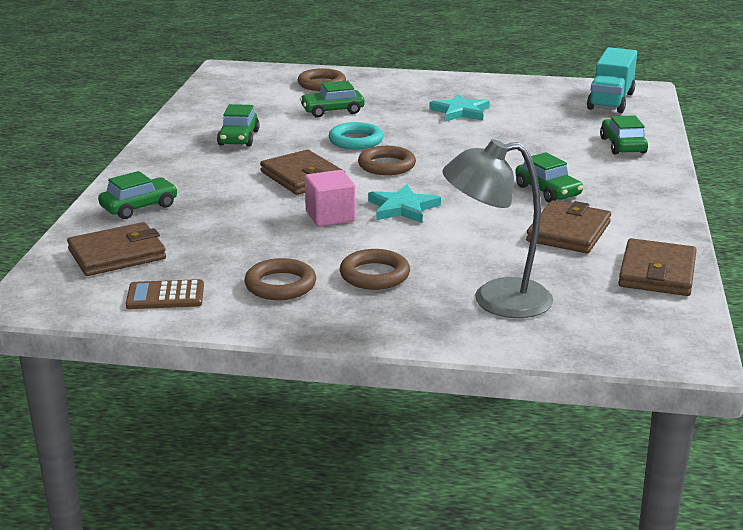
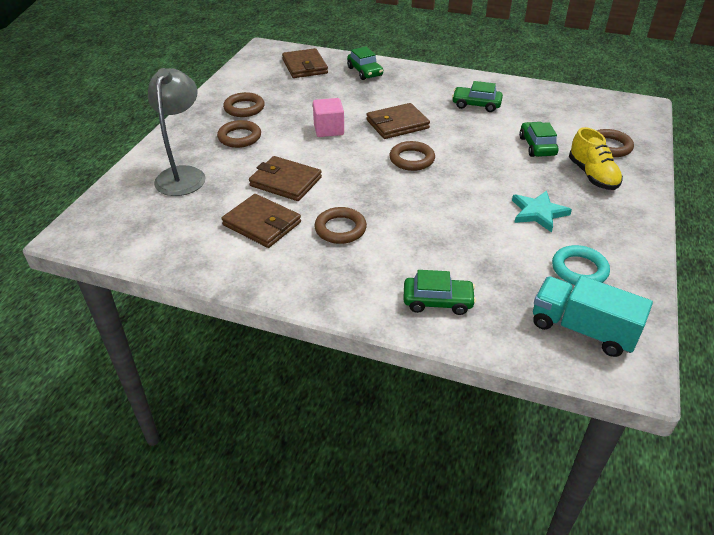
camera: 100 degrees right, 15 degrees up
(165, 296) = (250, 78): brown calculator -> none
(356, 140) = (466, 151): turquoise ring -> turquoise ring (579, 269)
(382, 92) = (592, 175): none -> yellow shoe
(403, 208) = (332, 157): turquoise star -> none
(547, 191) = (340, 229): green car -> brown ring
(657, 272) = (177, 251): brown wallet -> brown wallet (285, 182)

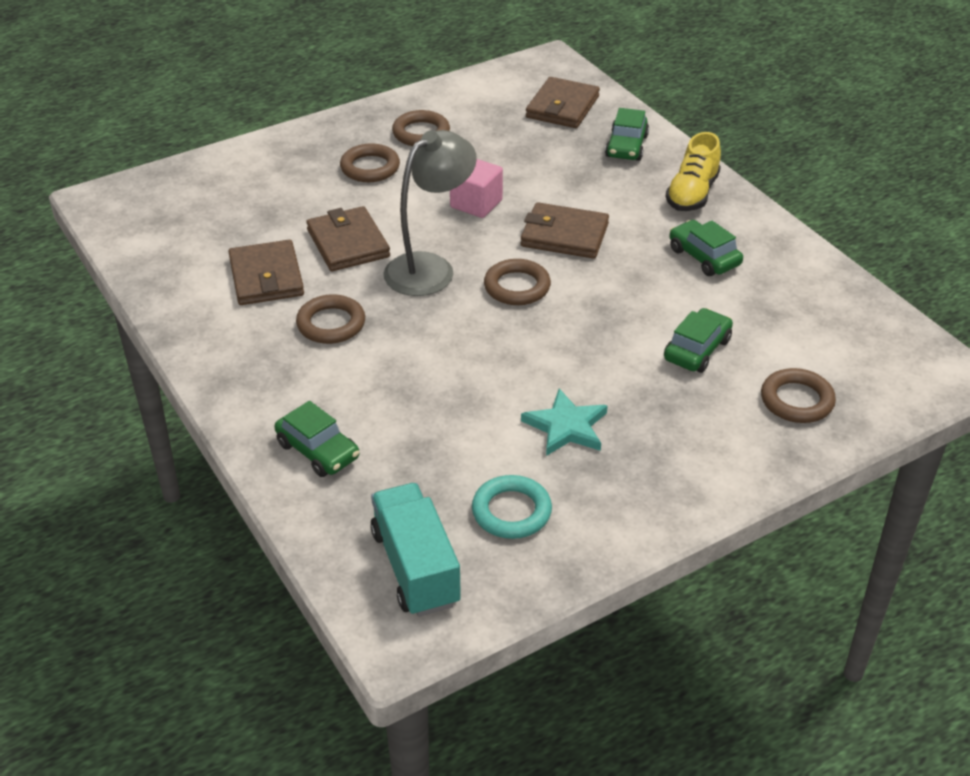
camera: 40 degrees right, 0 degrees up
(183, 175) = (263, 185): grey lamp -> grey lamp (430, 268)
(592, 175) = (708, 422): yellow shoe -> yellow shoe (692, 194)

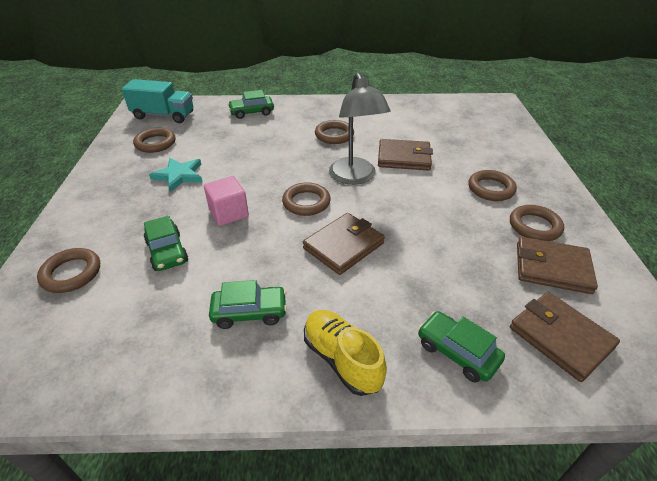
camera: 120 degrees right, 0 degrees up
(266, 277) = (391, 128): brown wallet -> brown wallet (552, 268)
(476, 204) = (414, 219): pink cube -> pink cube (229, 213)
(511, 511) = (155, 143): turquoise ring -> brown ring

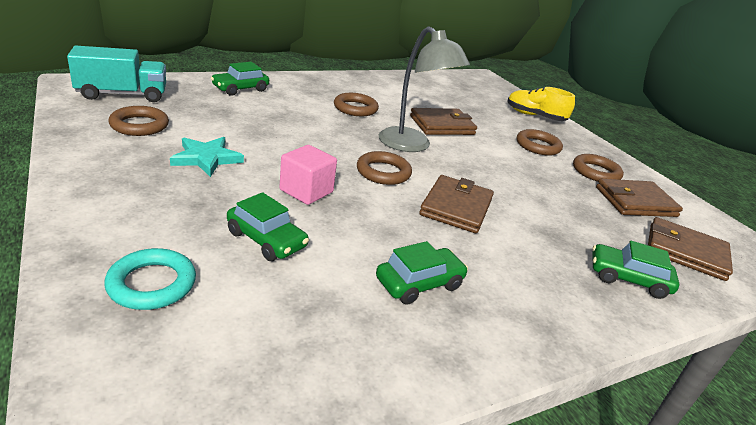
camera: 30 degrees left, 10 degrees down
(71, 273) = (152, 284): brown ring -> turquoise ring
(342, 359) = (544, 306): yellow shoe -> yellow shoe (535, 116)

